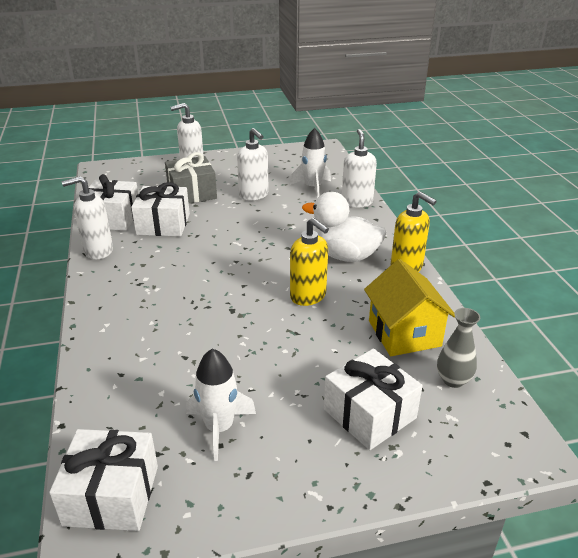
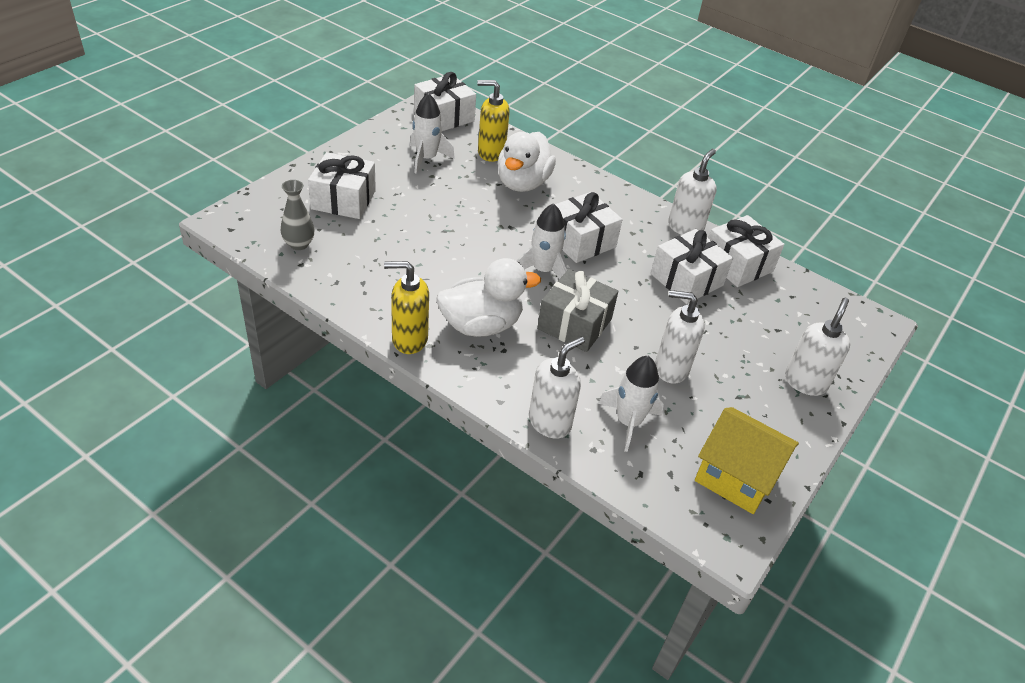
camera: 135 degrees right, 10 degrees up
(160, 346) = (523, 183): none -> white duck
(192, 193) = (732, 336): grey gift -> grey gift (574, 324)
(192, 275) = (581, 241): none -> white gift
(253, 268) = (543, 270): none -> white rocket
(308, 296) = (467, 264): yellow soap dispenser -> yellow soap dispenser (491, 153)
(357, 202) = (550, 422): white soap dispenser -> white soap dispenser turned 90 degrees counterclockwise
(404, 333) = (360, 265): yellow house -> yellow house (736, 477)

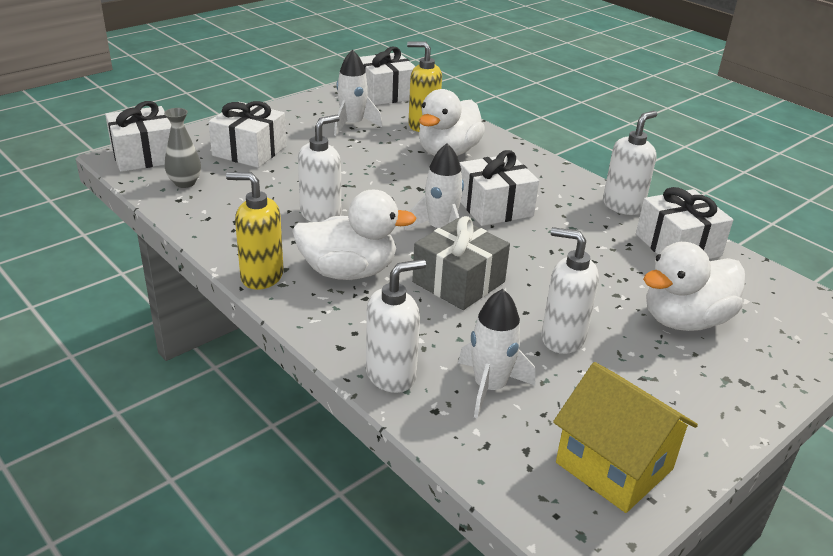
camera: 15 degrees right, 10 degrees down
(686, 280) = (610, 254): white gift -> white gift (144, 155)
(758, 338) = (684, 320): none -> white duck
(805, 382) = (737, 373): white soap dispenser -> white soap dispenser (321, 215)

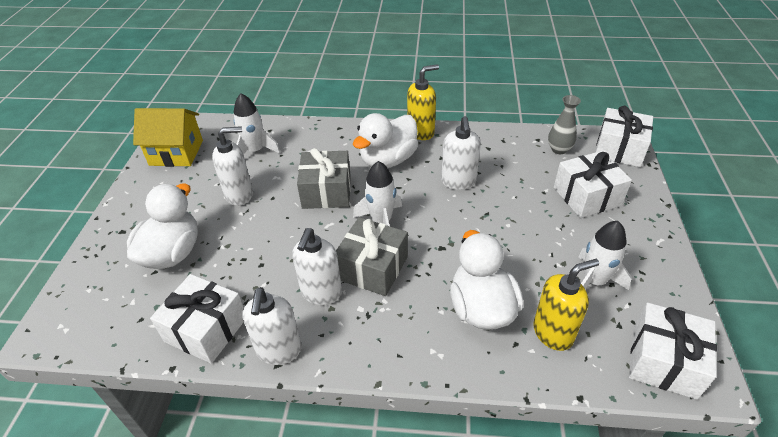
camera: 140 degrees right, 10 degrees up
(391, 375) = (303, 131): white soap dispenser -> white soap dispenser (321, 293)
(494, 207) = (372, 268): white gift -> grey gift

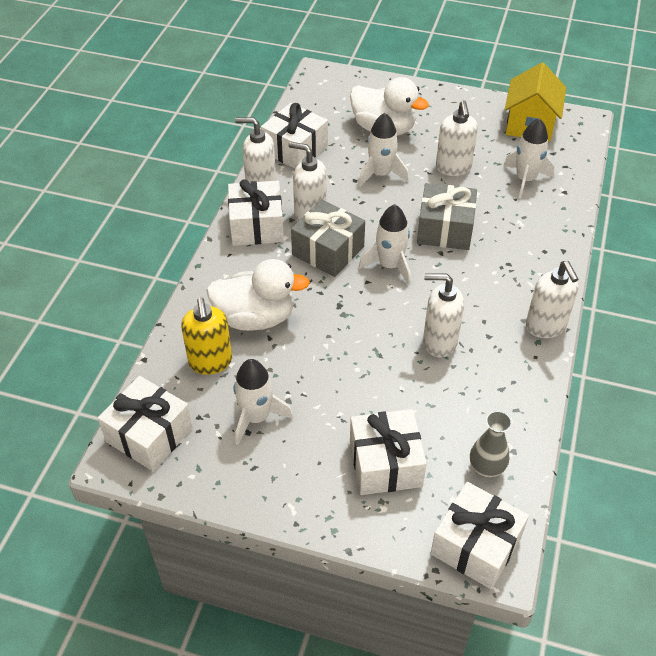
camera: 100 degrees right, 5 degrees up
(251, 245) = (380, 174): none -> white rocket
(347, 338) = (256, 226): none -> white gift
(388, 160) = (491, 286): white duck -> none
(421, 132) = (545, 326): yellow soap dispenser -> white soap dispenser

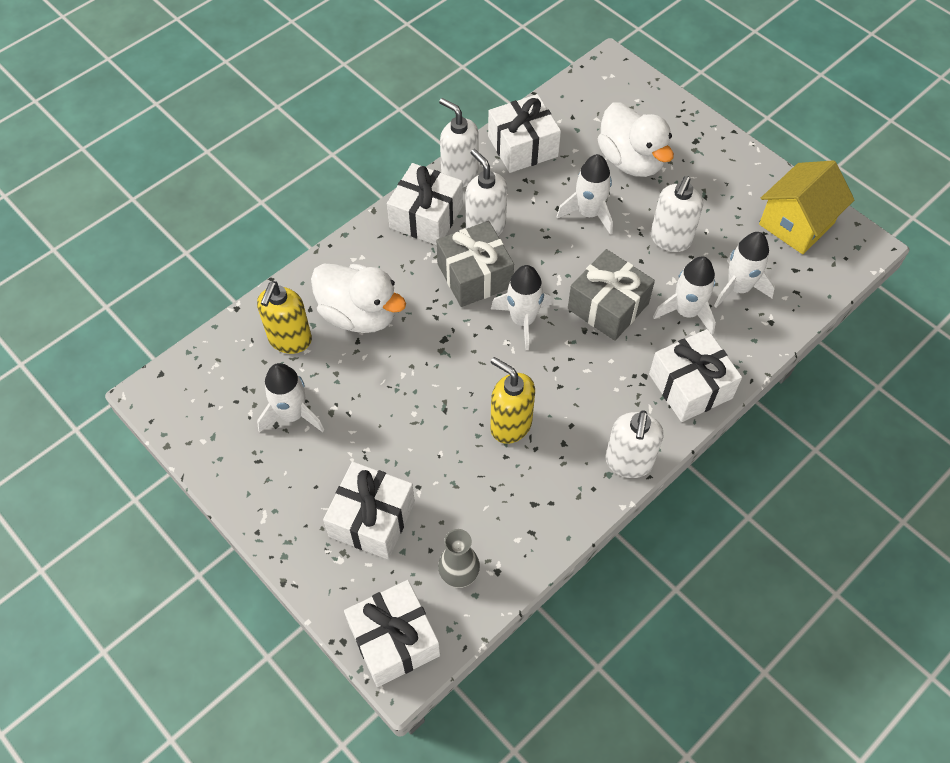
camera: 30 degrees right, 10 degrees up
(149, 435) = (194, 384): white gift -> white gift (690, 386)
(439, 342) = (510, 425): white soap dispenser -> yellow soap dispenser
(503, 209) = (686, 312): none -> white rocket

